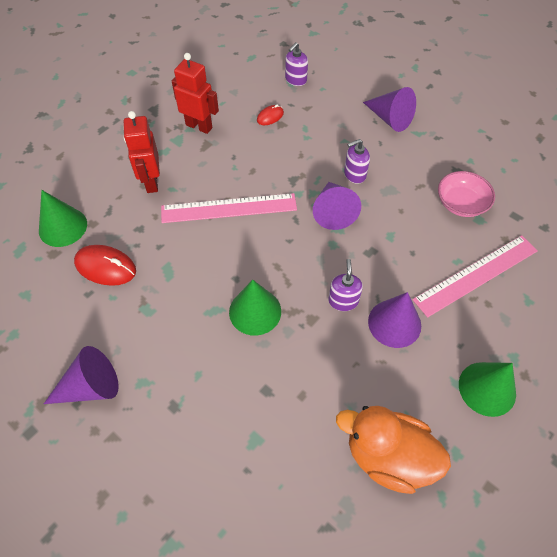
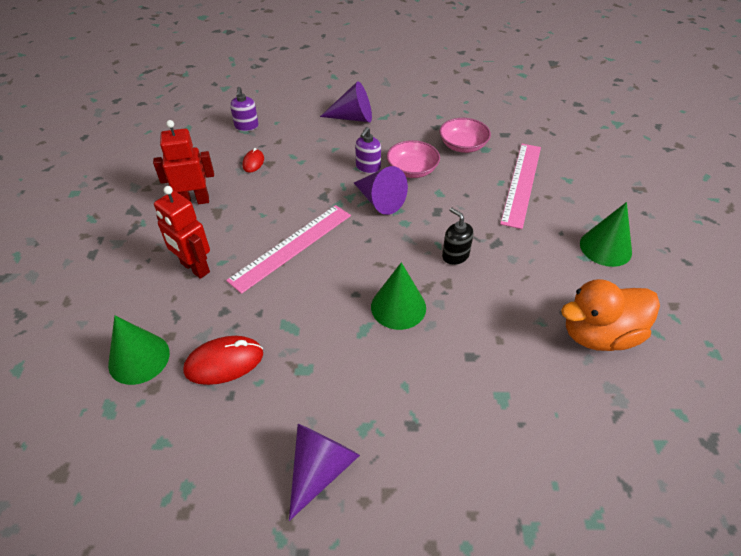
camera: 40 degrees left, 10 degrees down
(343, 301) = (455, 255): purple soap dispenser -> black soap dispenser
(389, 200) = (412, 170): none -> pink bowl
(394, 323) = (506, 247): purple cone -> none

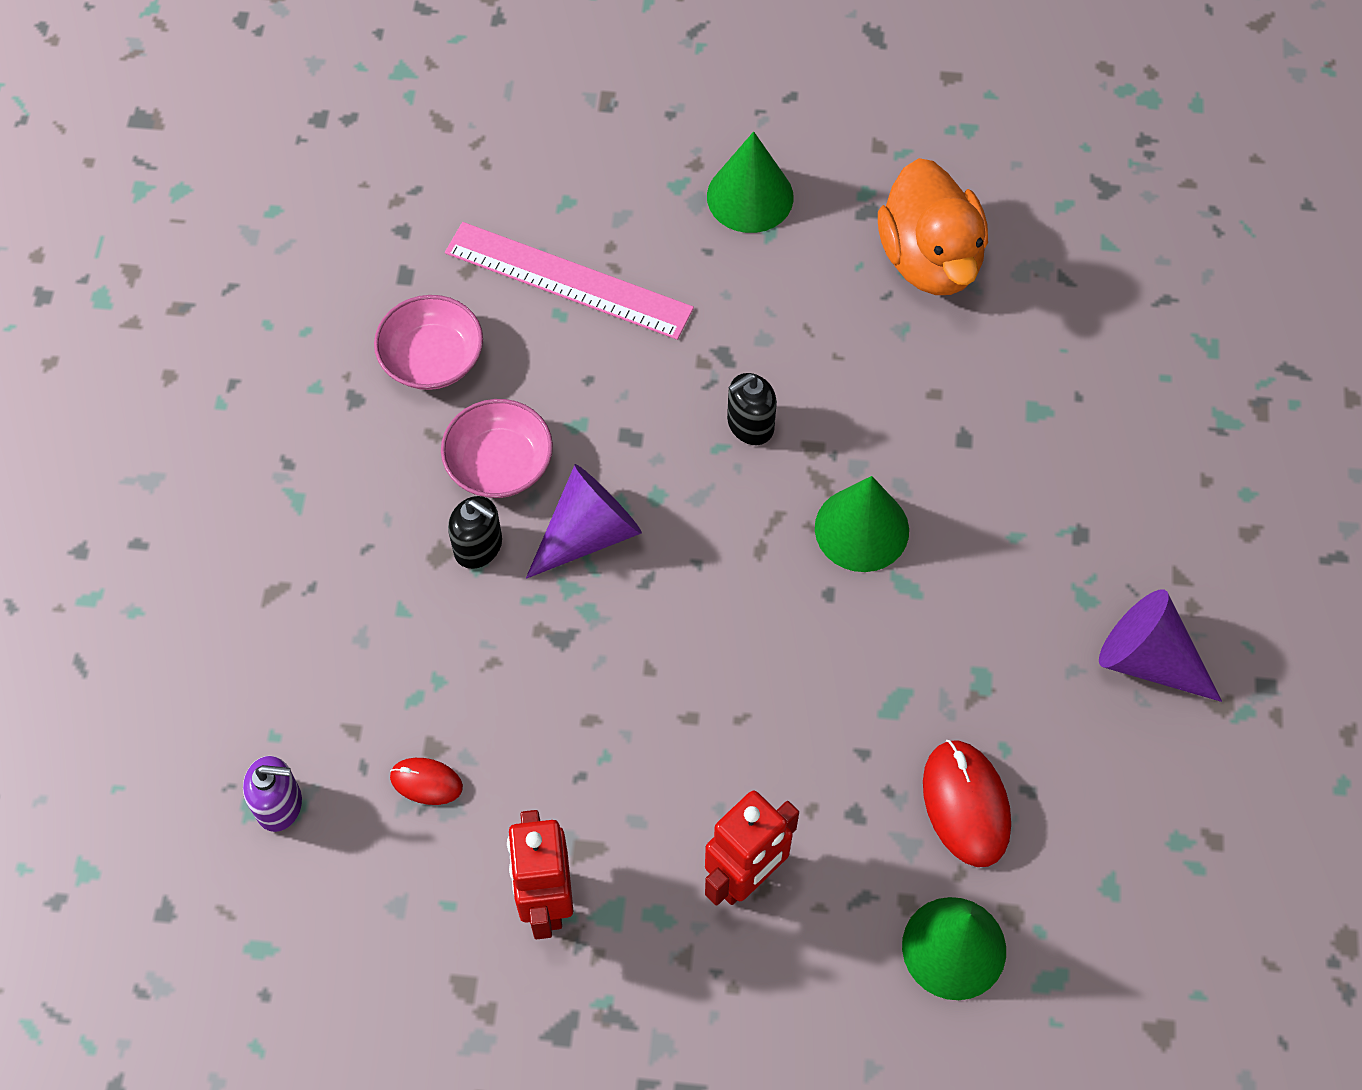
camera: 85 degrees left, 15 degrees up
(292, 247) = (703, 699): pink ruler -> none
(352, 118) = (287, 565): purple cone -> none
(368, 167) = (478, 547): purple soap dispenser -> black soap dispenser

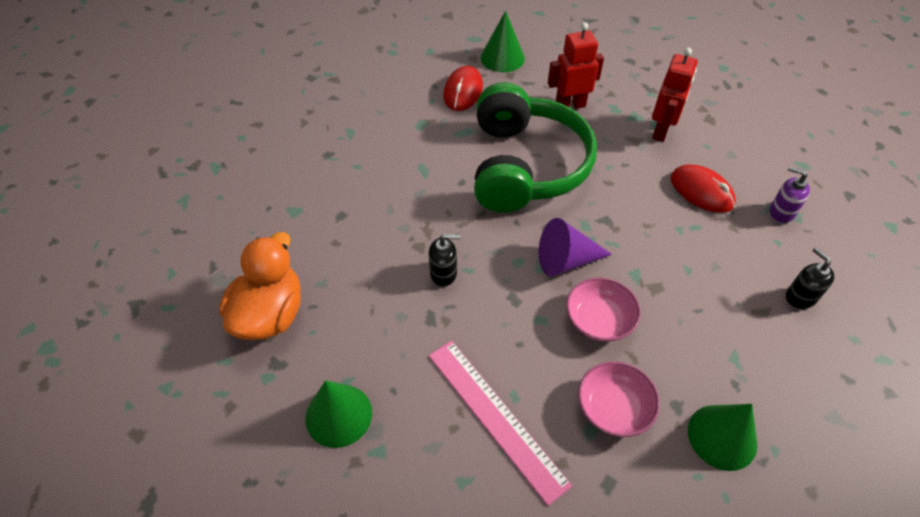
camera: 150 degrees left, 10 degrees down
(426, 782) = (701, 191): red mouse -> red mouse, size x1.77
(478, 547) = (631, 281): black soap dispenser -> black soap dispenser (800, 297)
(746, 682) = (525, 166): none -> green headphones
(861, 529) = (424, 200): green cone -> green cone (722, 437)
(1148, 660) = (346, 102): purple cone -> none

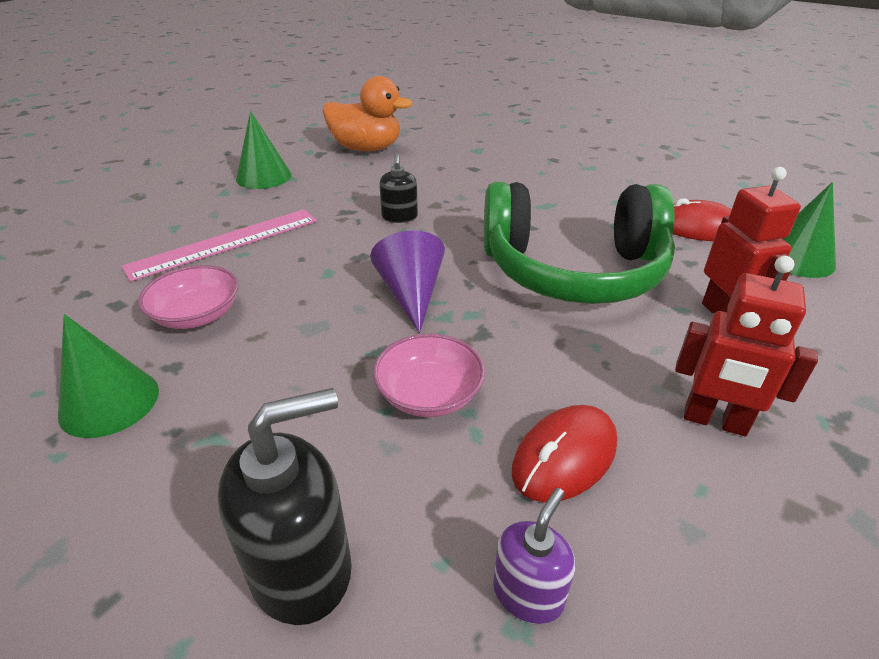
camera: 90 degrees right, 15 degrees down
(599, 320) = (316, 313): pink bowl -> pink bowl (429, 394)
(800, 297) = (302, 568): black soap dispenser -> black soap dispenser, size x1.75

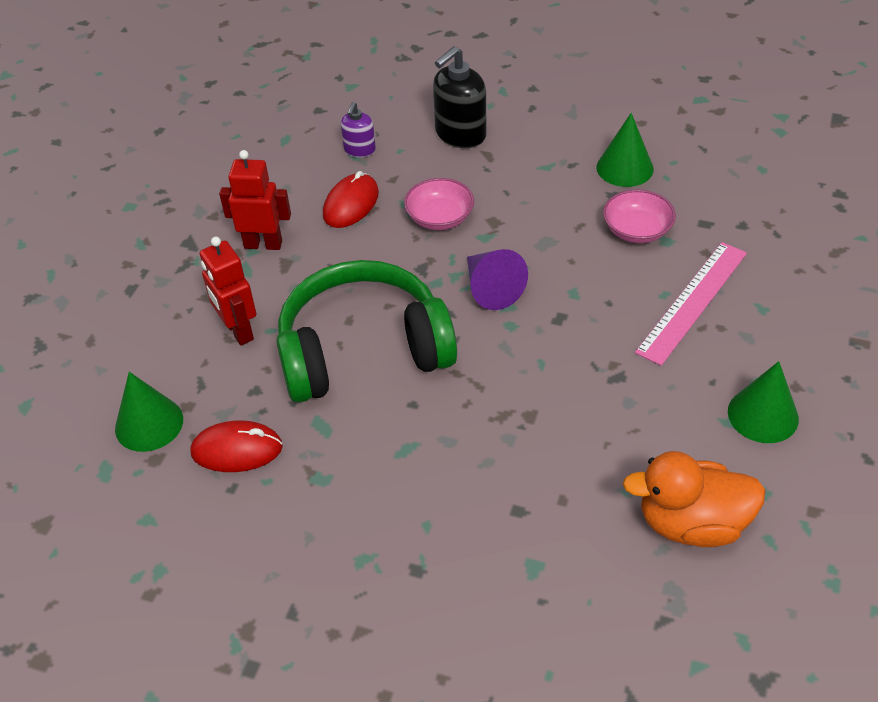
camera: 165 degrees right, 10 degrees up
(399, 217) = (556, 382): black soap dispenser -> none

